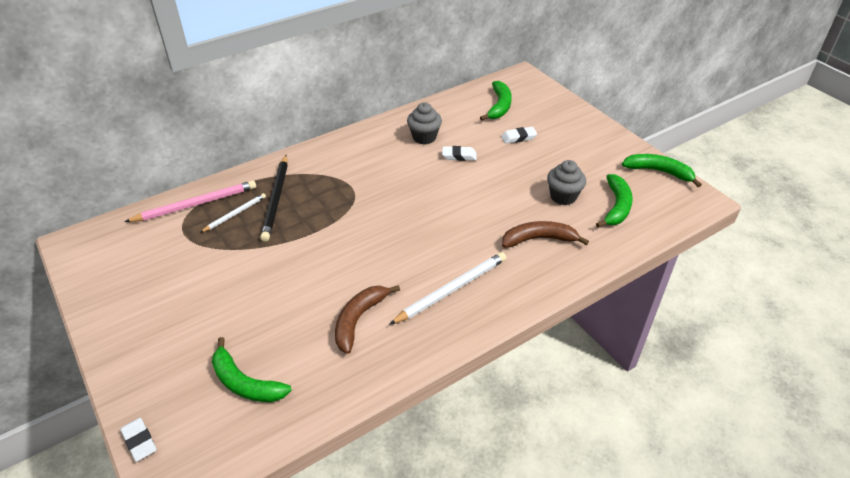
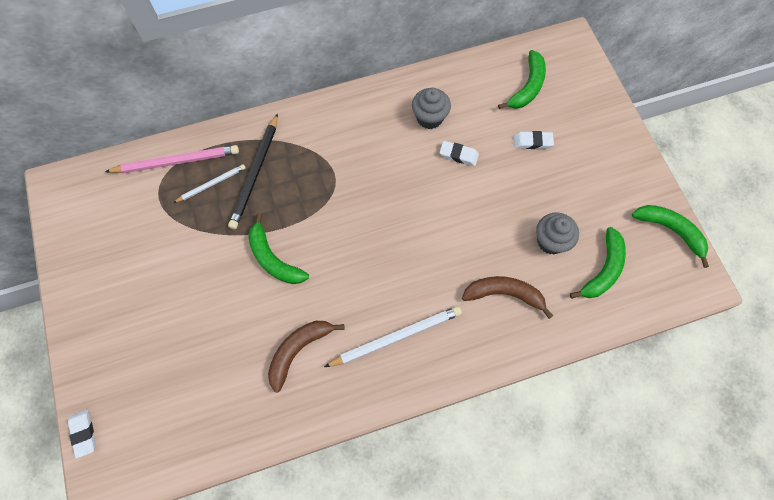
camera: 15 degrees right, 25 degrees up
(245, 383) = (181, 396): green banana -> green banana (273, 259)

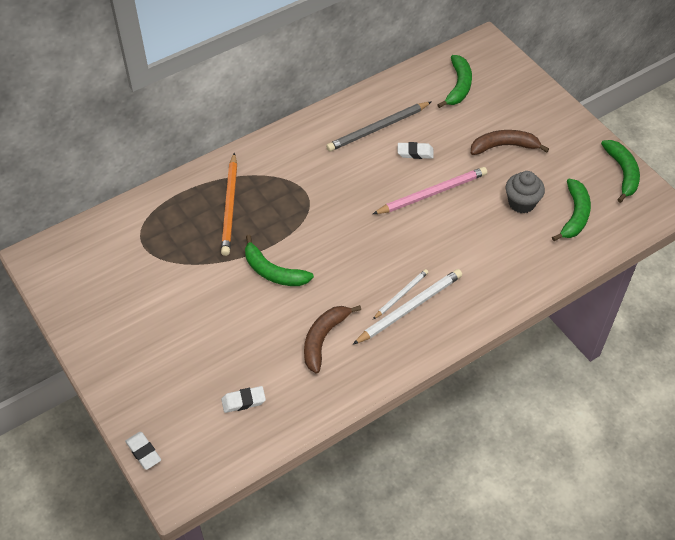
camera: 15 degrees left, 15 degrees down
(176, 161) = (149, 212): pink pencil -> pink pencil (432, 193)
(211, 184) = (191, 224): white pencil -> white pencil (401, 294)
(255, 173) = (230, 206): black pencil -> orange pencil
(429, 118) = (378, 128): grey cupcake -> grey pencil
(504, 294) = (494, 253): brown banana -> brown banana (504, 146)
(532, 142) = (478, 129): white eraser -> white eraser (243, 401)
(670, 230) = (622, 173): green banana -> green banana turned 60 degrees clockwise

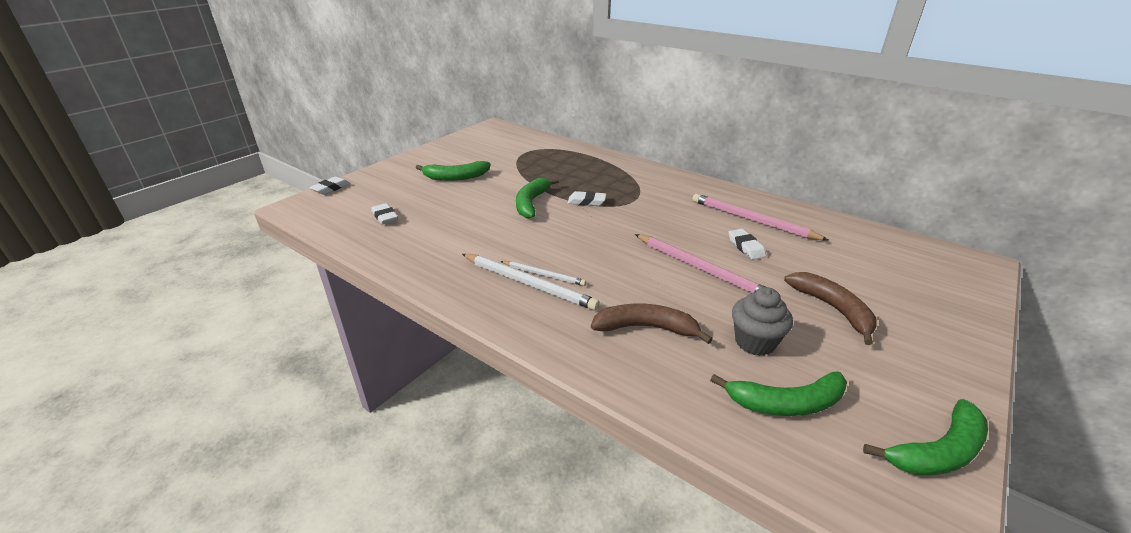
camera: 70 degrees right, 20 degrees down
(230, 206) = (588, 173): orange pencil -> none
(291, 228) = (586, 202): none -> white eraser
(323, 339) = (466, 241): brown banana -> brown banana (646, 328)
(378, 128) = (752, 220): grey pencil -> pink pencil
(458, 86) = (880, 257): green banana -> green banana (456, 177)

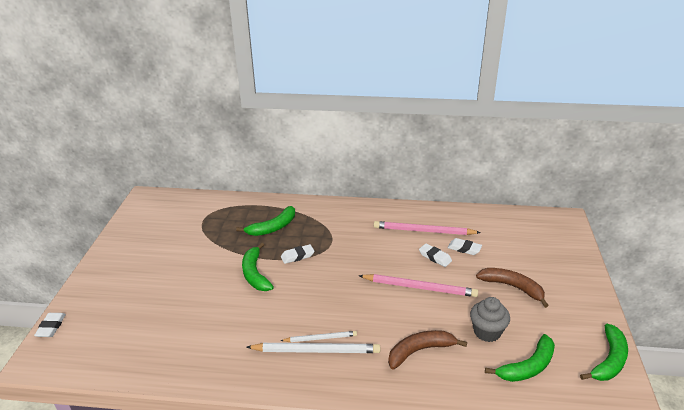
camera: 30 degrees left, 0 degrees up
(385, 217) = (139, 337): white eraser -> white eraser (464, 249)
(456, 177) = (164, 270): green banana -> green banana (273, 227)

